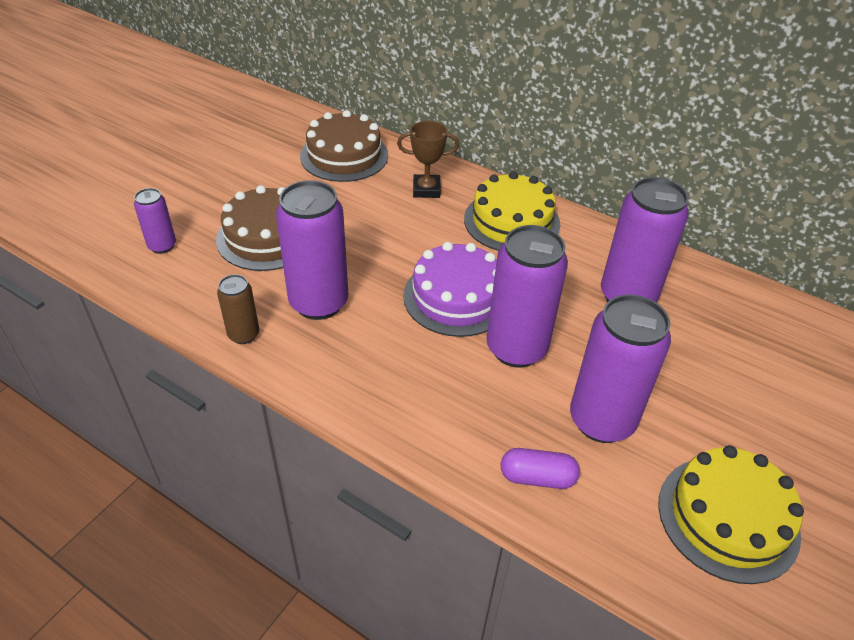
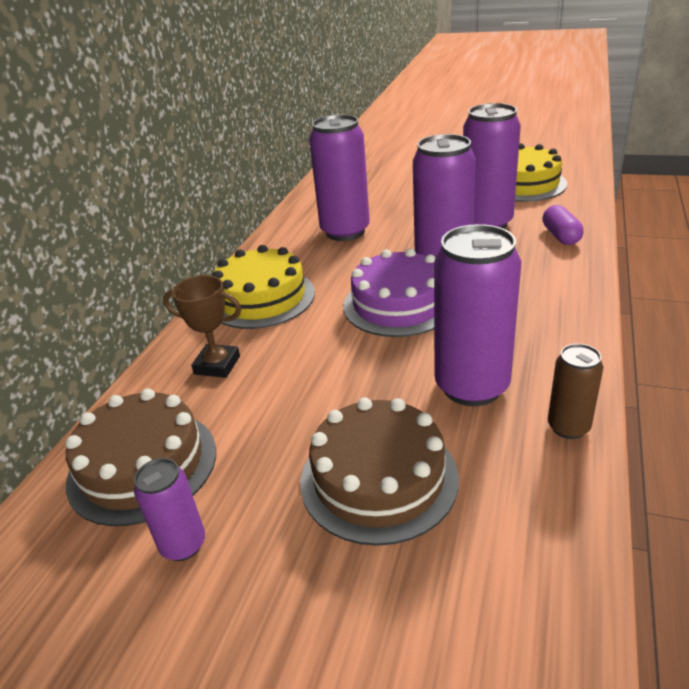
camera: 100 degrees left, 10 degrees down
(162, 246) = (471, 609): purple can -> purple can (183, 545)
(426, 189) = (217, 365): brown trophy -> brown trophy turned 60 degrees counterclockwise

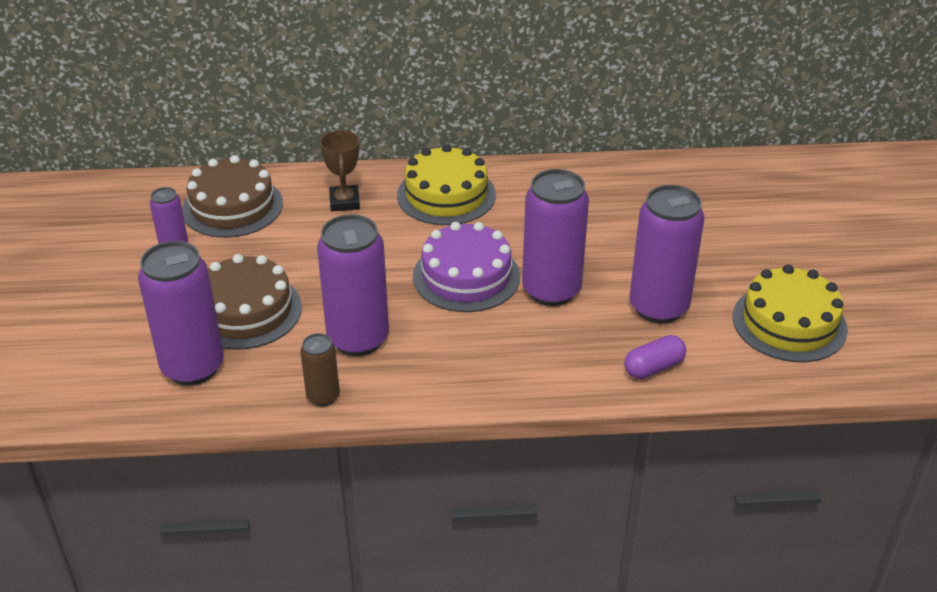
camera: 65 degrees right, 5 degrees up
(345, 232) = (592, 211): purple can -> purple can (193, 367)

